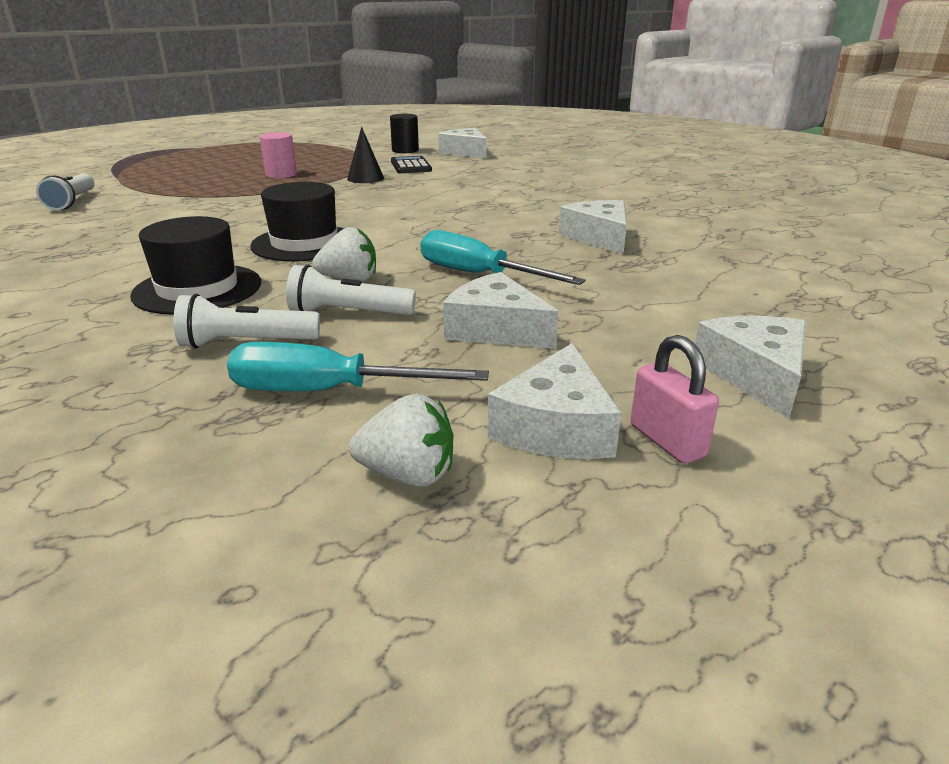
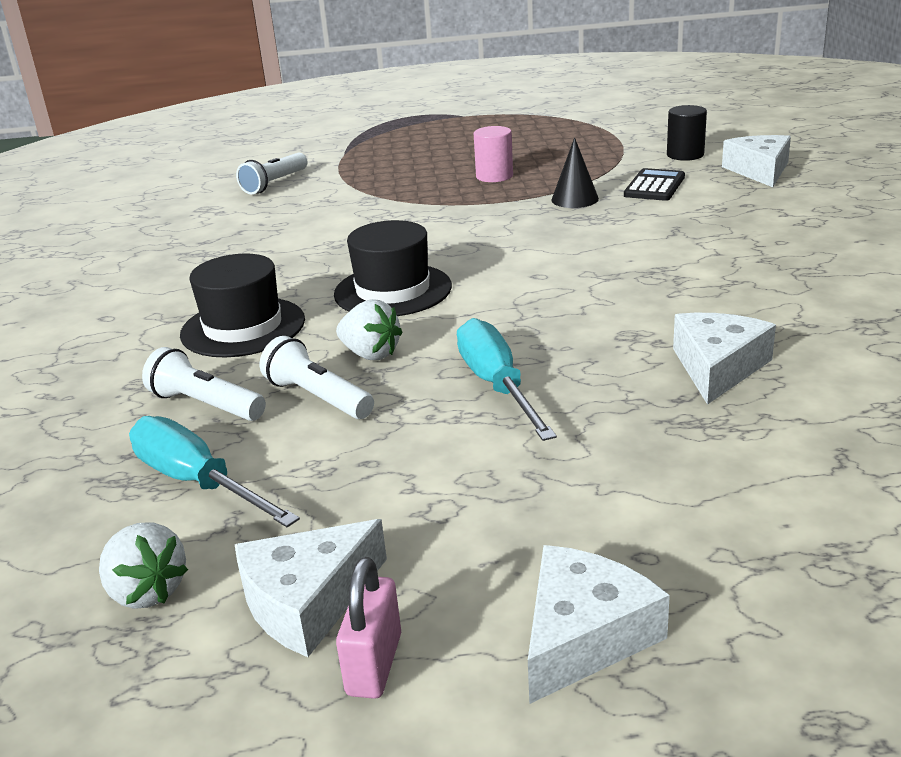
camera: 40 degrees right, 0 degrees up
(495, 329) = (414, 465): white cheese -> none

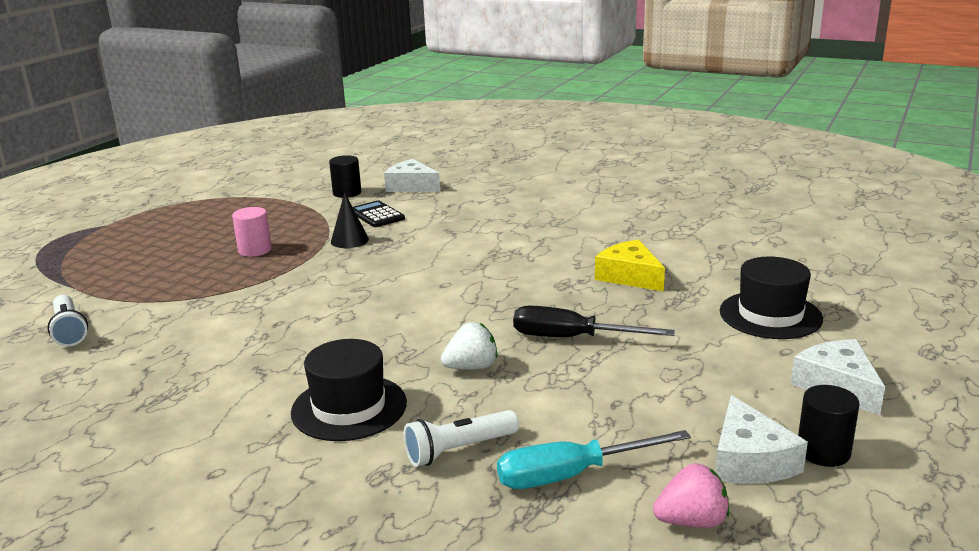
camera: 60 degrees left, 5 degrees down
(147, 591) = (691, 521): white strawberry -> pink strawberry
(318, 397) = (508, 401): white flashlight -> none
(374, 664) = (823, 451): pink padlock -> black cylinder
(393, 290) = (384, 335): black hat -> black hat (770, 315)
(497, 385) = (572, 338): turquoise screwdriver -> black screwdriver
(718, 367) = (629, 276): white cheese -> yellow cheese

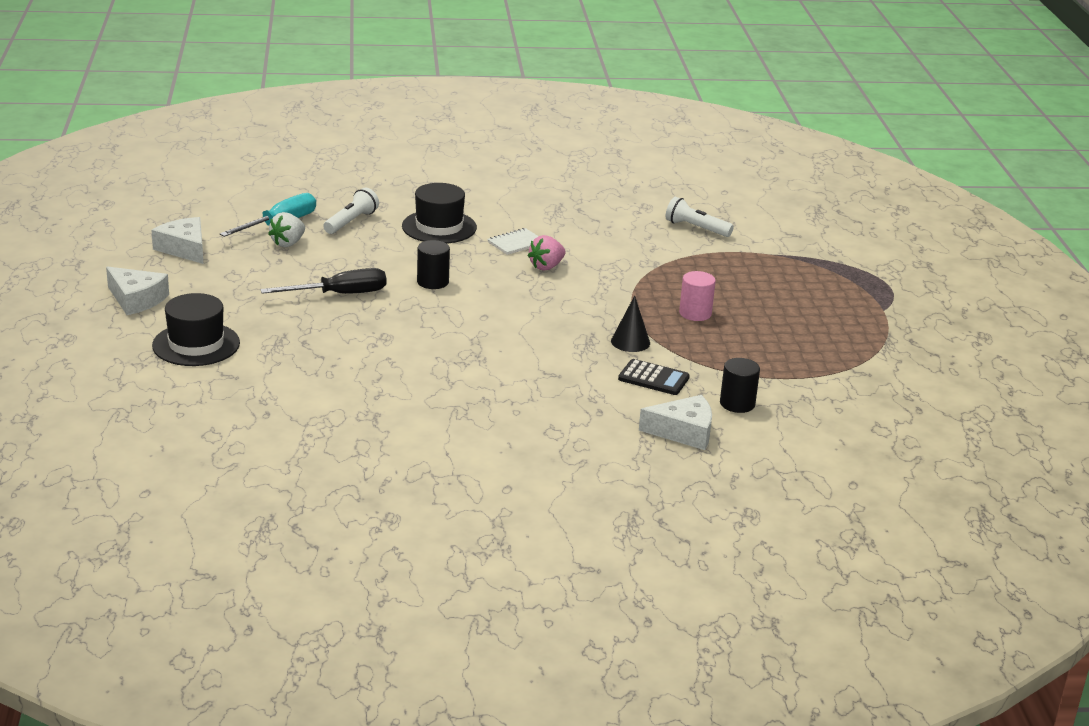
camera: 145 degrees right, 5 degrees up
(291, 358) = (516, 243): none -> white notebook
(471, 367) = (391, 262): white strawberry -> white strawberry (288, 243)
(629, 276) = (334, 358): yellow cheese -> none
(691, 521) = (206, 219): pink strawberry -> pink strawberry (546, 267)
(823, 451) = (142, 261): black cylinder -> black cylinder (433, 282)

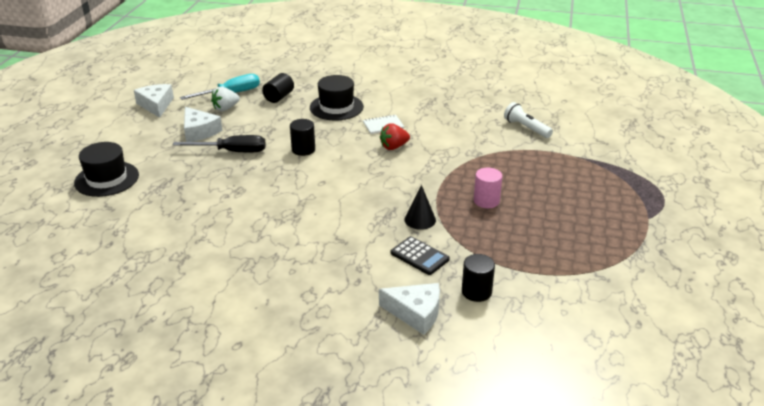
camera: 20 degrees right, 5 degrees up
(136, 299) = (96, 139): white cheese -> white cheese (199, 131)
(351, 222) = (279, 97): white flashlight -> black cylinder
(546, 267) = (394, 147): pink strawberry -> red strawberry

